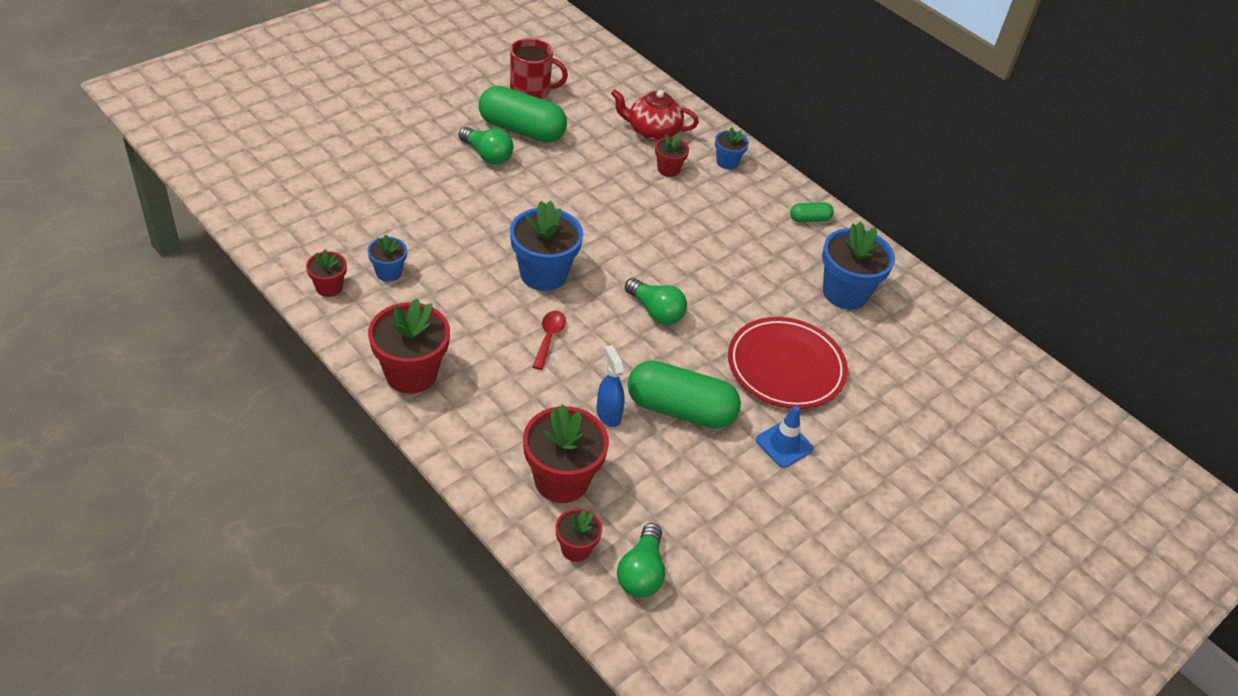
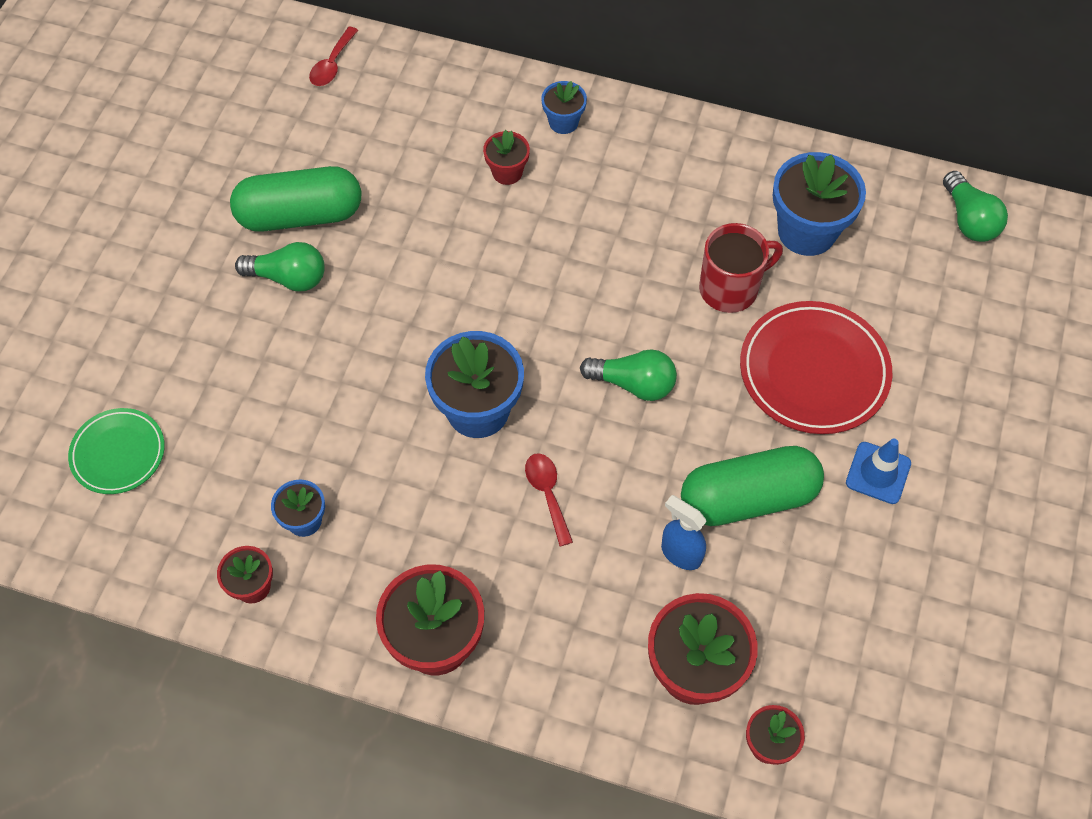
camera: 25 degrees left, 15 degrees up
(313, 186) = (118, 453): none -> green plate
(531, 91) = (268, 148): red mug -> red mug (730, 288)
(606, 70) = (332, 64): none -> red spoon
(641, 572) = (851, 728): green light bulb -> green light bulb (969, 219)
(652, 131) = (451, 126): red teapot -> none
(809, 219) = (704, 151): green capsule -> none

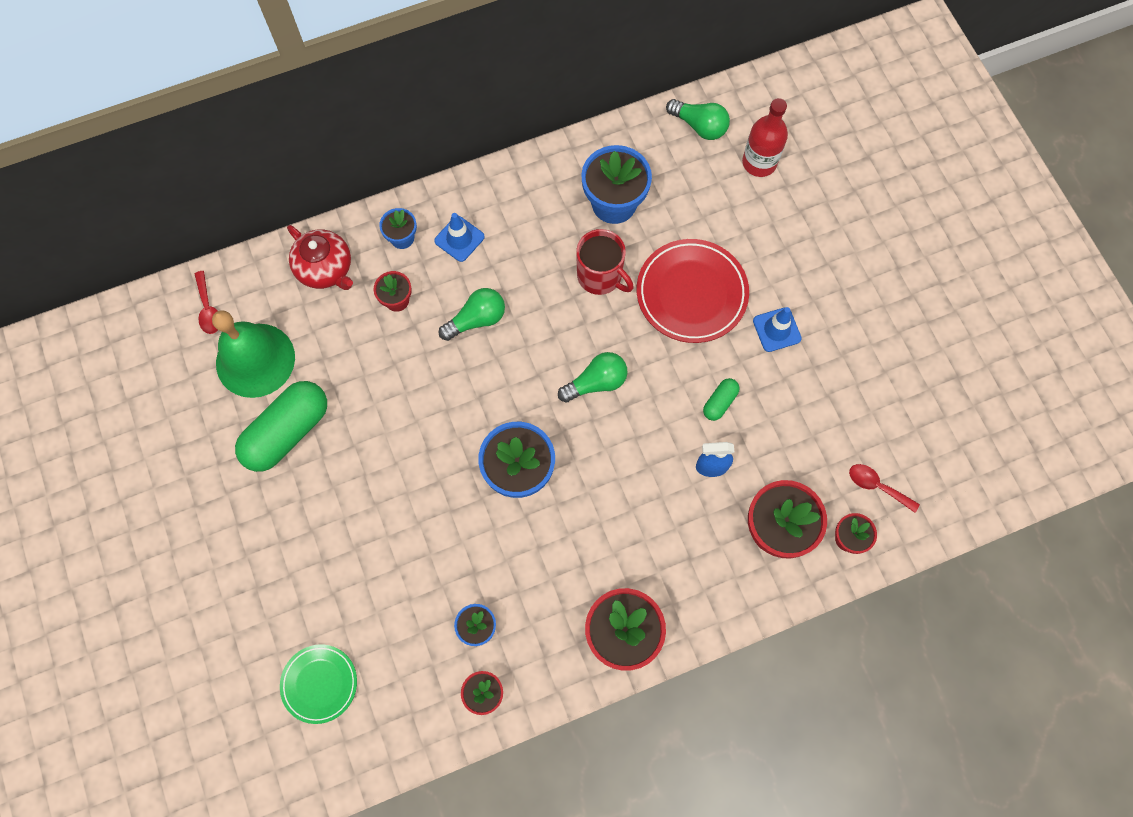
camera: 40 degrees left, 10 degrees up
(288, 278) = (320, 480): green light bulb -> green light bulb (476, 320)
(331, 134) = (255, 360): none -> green bell
(467, 101) = (325, 269): none -> red teapot
(547, 494) = (606, 492): red spoon -> red spoon (877, 486)
(618, 159) = (459, 239): none -> blue traffic cone
(730, 288) = (600, 276): red mug -> red mug turned 105 degrees clockwise
(748, 498) = (719, 402): green capsule -> green capsule, size x0.46
(1006, 297) = (759, 162): none -> red bottle

